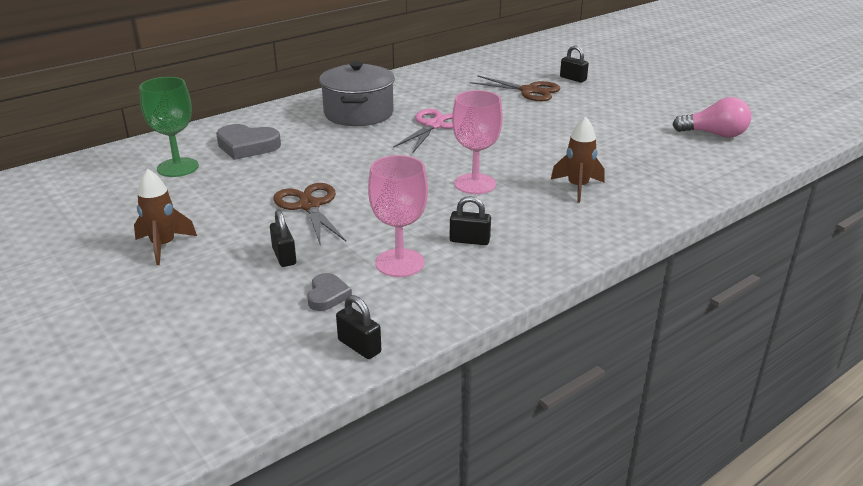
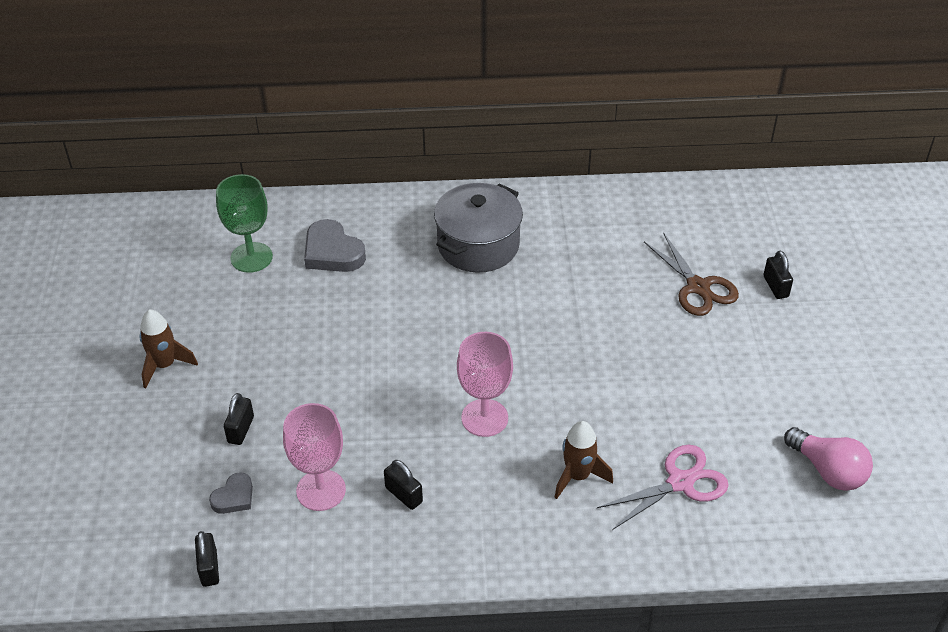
camera: 35 degrees right, 15 degrees up
(309, 206) = (313, 372): brown scissors -> none
(434, 125) = (533, 302): pink scissors -> pink scissors (680, 482)

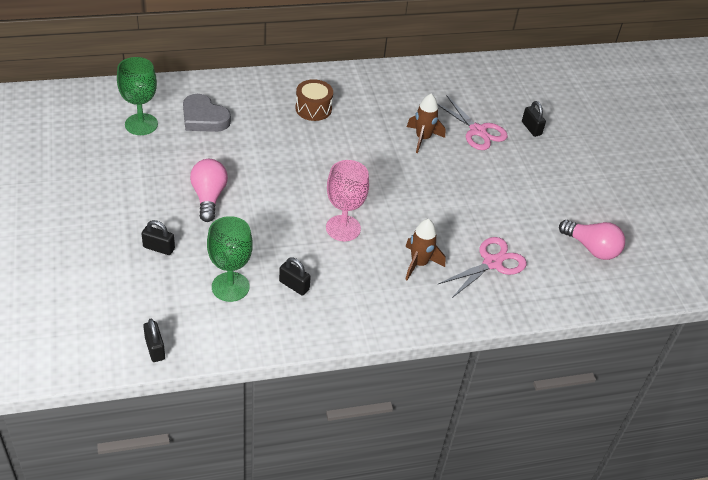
camera: 15 degrees left, 0 degrees up
(165, 365) = (88, 205): brown rocket -> brown rocket (423, 138)
(234, 497) = (163, 296): grey heart -> none
(241, 430) = (159, 248): black padlock -> black padlock turned 75 degrees counterclockwise
(317, 363) = (209, 197): none -> pink light bulb
(321, 490) = (230, 287): pink goblet -> green goblet
(478, 245) = (313, 109): grey pot -> brown drum
(698, 287) = (477, 131): brown scissors -> pink scissors

